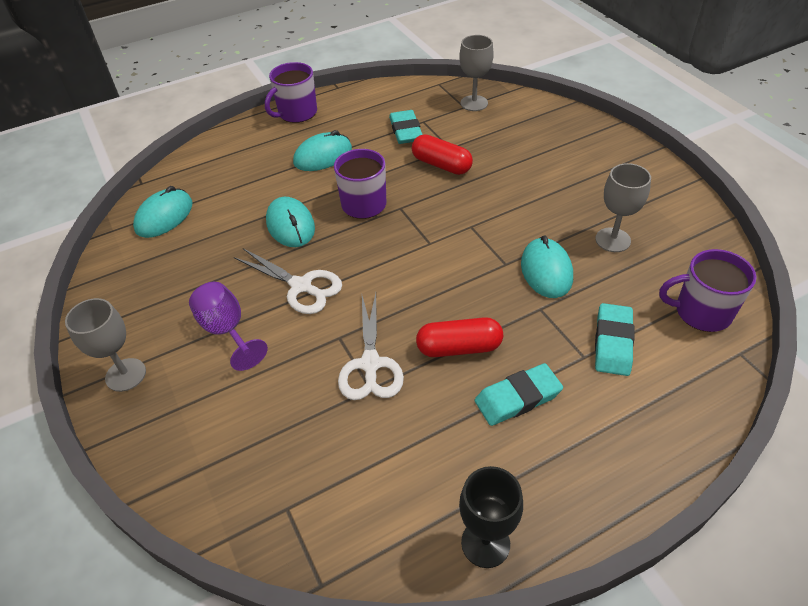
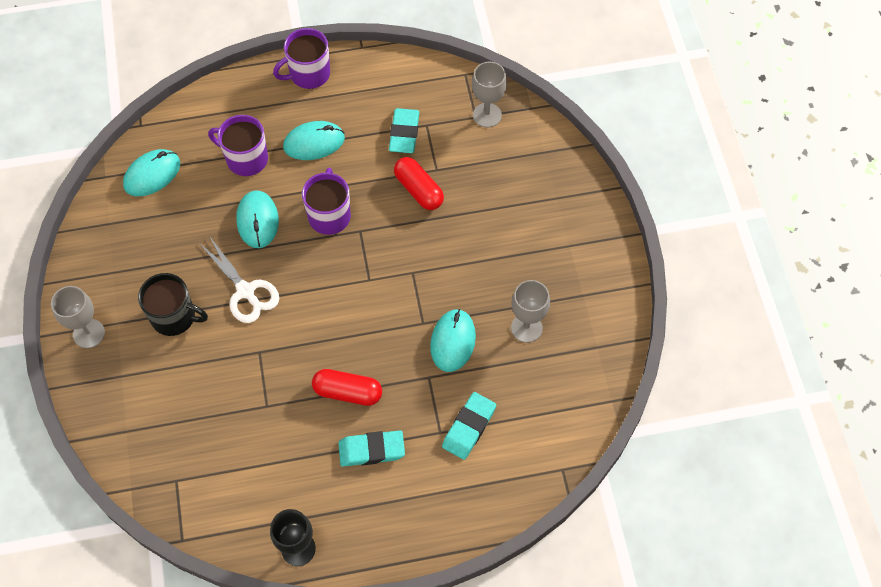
camera: 15 degrees right, 15 degrees up
(227, 330) = (174, 317): purple goblet -> black mug
(370, 364) = (274, 385): white scissors -> none
(701, 312) = (556, 423): purple mug -> purple mug (246, 159)

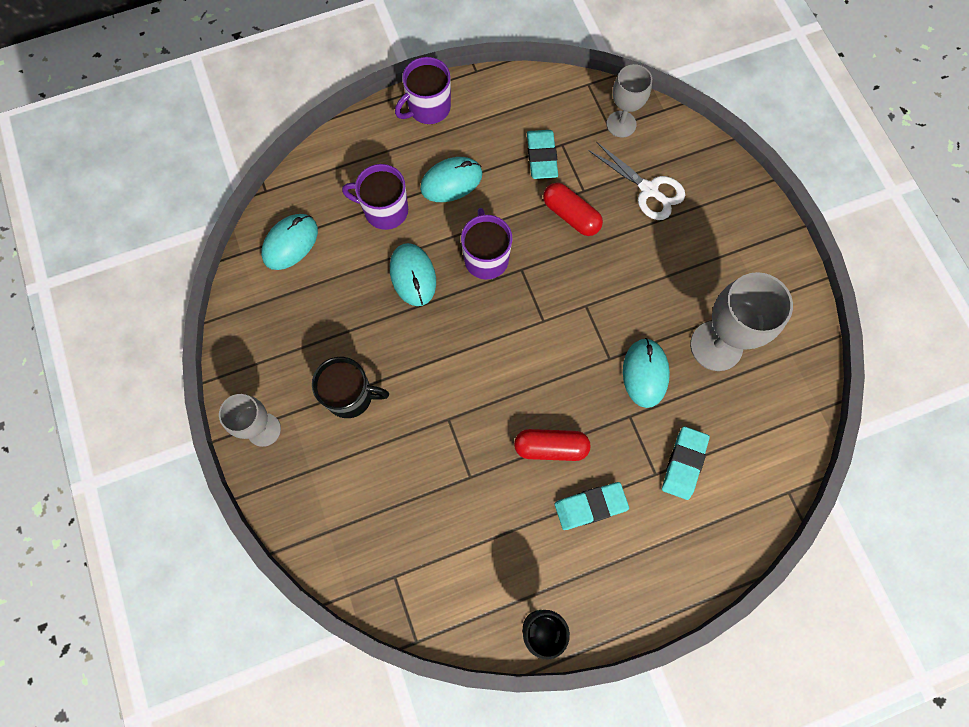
camera: 10 degrees left, 10 degrees up
(245, 291) = (418, 355): white scissors -> white scissors (648, 190)
(526, 328) = (716, 346): grey goblet -> grey goblet, size x1.59

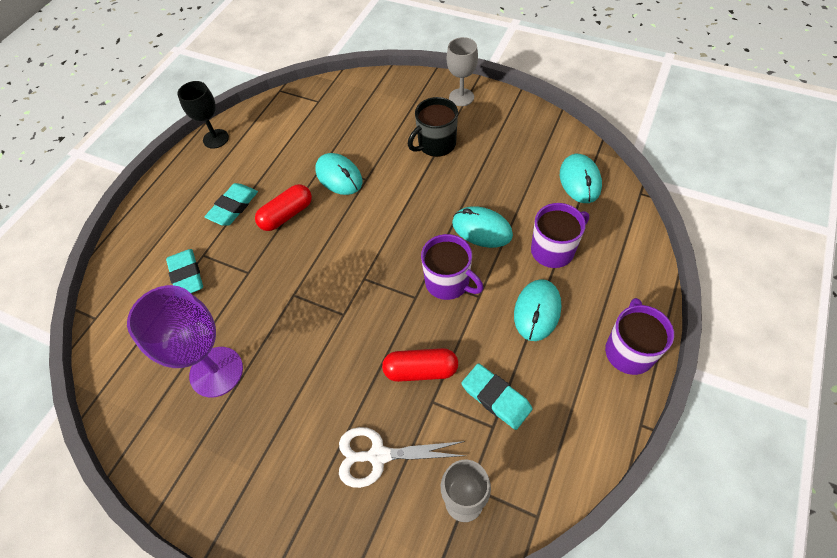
camera: 140 degrees right, 15 degrees down
(645, 373) = (258, 306): turquoise mouse -> turquoise mouse (339, 176)
(716, 346) = (216, 371): grey goblet -> purple goblet

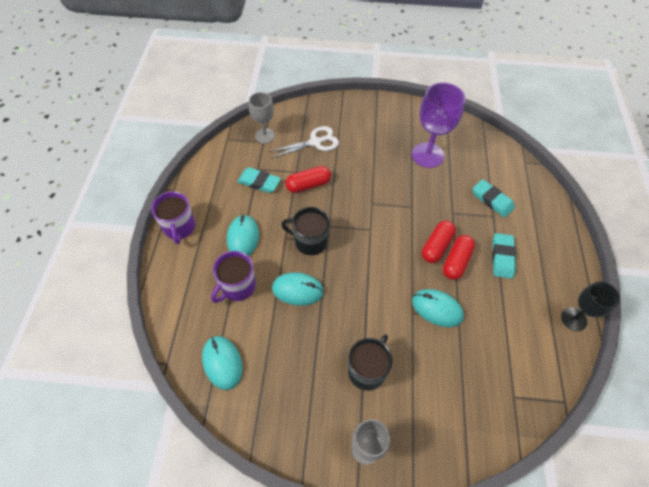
camera: 155 degrees right, 0 degrees up
(297, 237) = (436, 246): none -> red capsule
(448, 282) = (310, 241): purple mug -> black mug

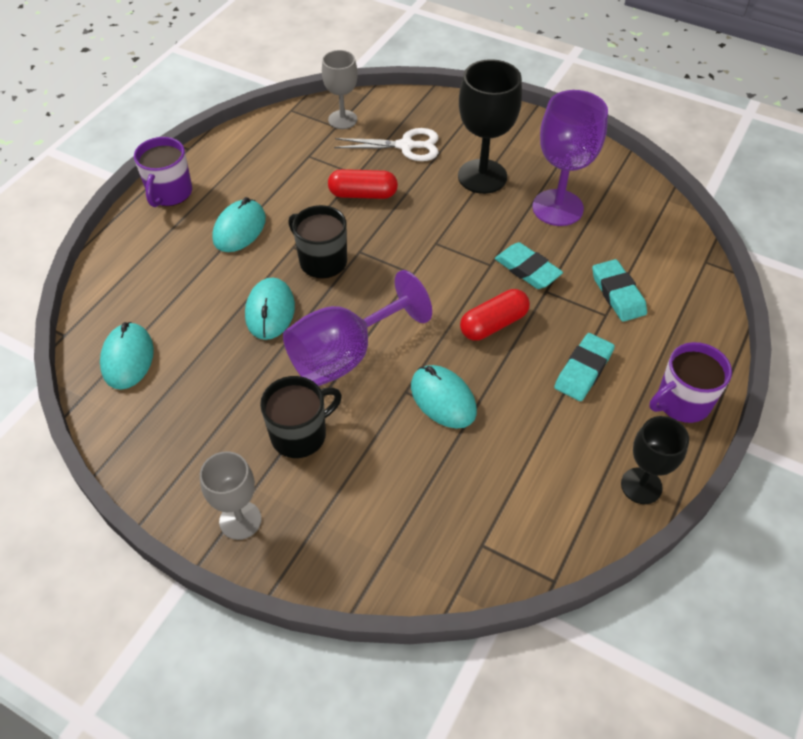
camera: 25 degrees right, 5 degrees down
(237, 287) = (198, 282): purple mug -> purple mug (682, 402)
(259, 182) = (300, 172): turquoise eraser -> turquoise eraser (527, 269)
(297, 290) = (270, 311): turquoise mouse -> turquoise mouse turned 60 degrees clockwise
(362, 303) = (345, 355): none -> purple goblet
(373, 148) = (482, 176): none -> black goblet
(456, 262) = (509, 352): red capsule -> none

